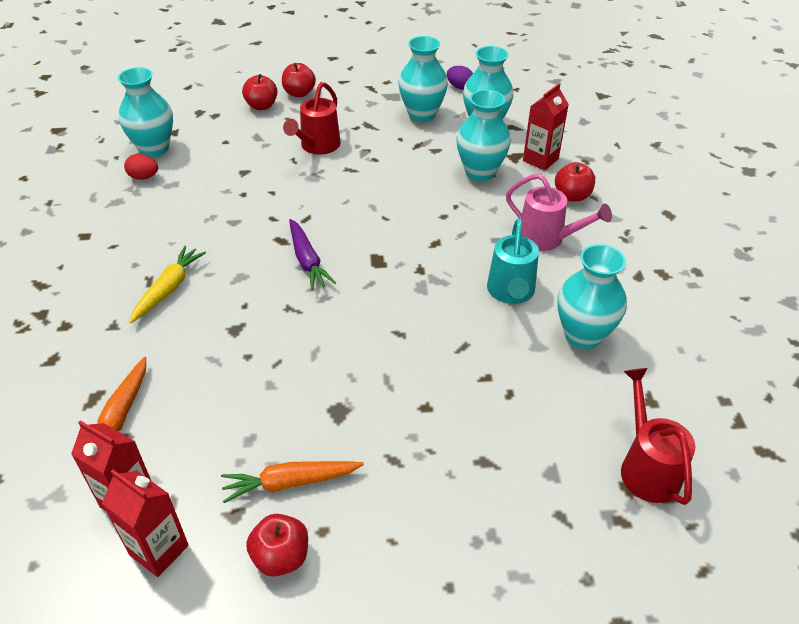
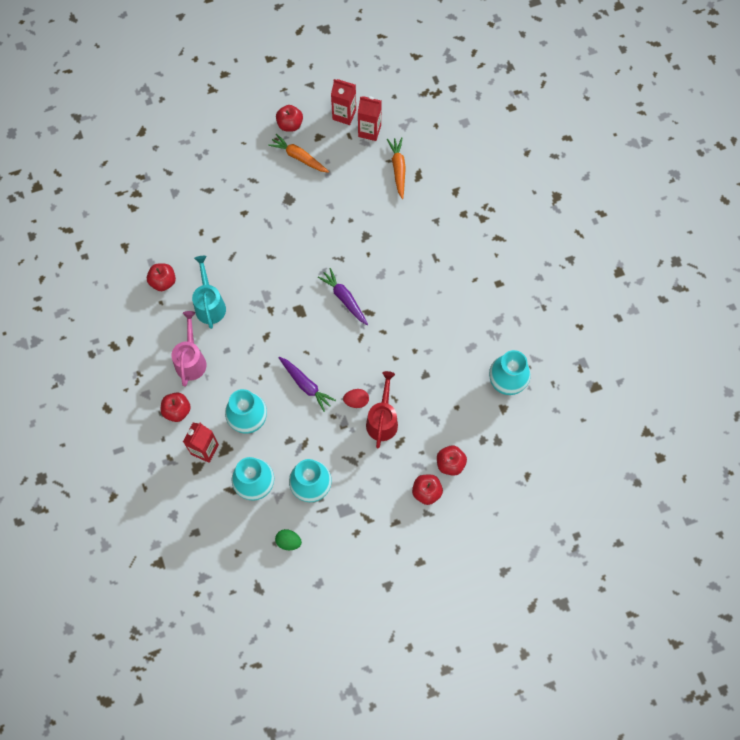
camera: 165 degrees right, 25 degrees up
(144, 177) = (494, 349): red egg -> red egg (356, 401)
(169, 289) = (419, 254): yellow carrot -> none
(290, 482) = (299, 157): orange carrot -> orange carrot turned 120 degrees counterclockwise
(397, 189) = (306, 385): none -> purple carrot
(459, 87) = (288, 542): purple egg -> green egg
(547, 239) = (191, 360): pink watering can -> pink watering can turned 75 degrees clockwise
(583, 335) = (163, 282): turquoise vase -> red apple
(646, 466) = (128, 207): red watering can -> none

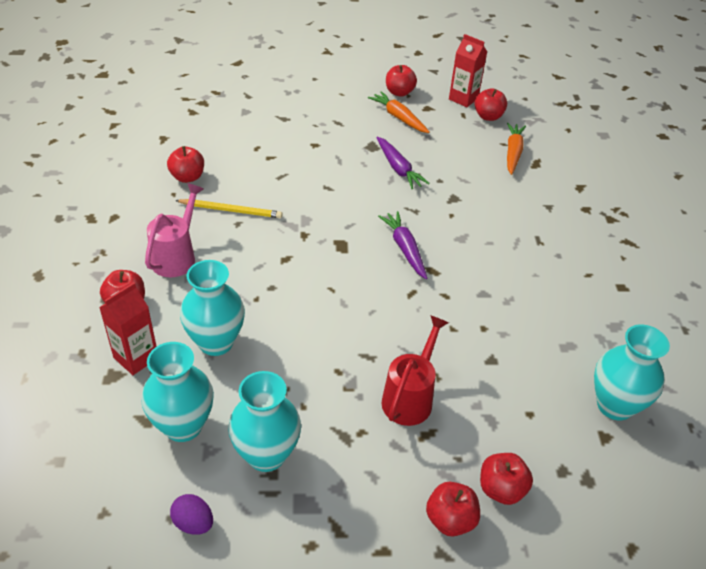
camera: 15 degrees right, 25 degrees down
(209, 304) = (231, 210): turquoise watering can -> yellow pencil
(288, 542) = (193, 523): green egg -> purple egg
(306, 385) = (315, 324): purple carrot -> purple carrot (398, 168)
(356, 401) = (379, 363): red egg -> none
(369, 131) = (488, 116): red carton -> red apple

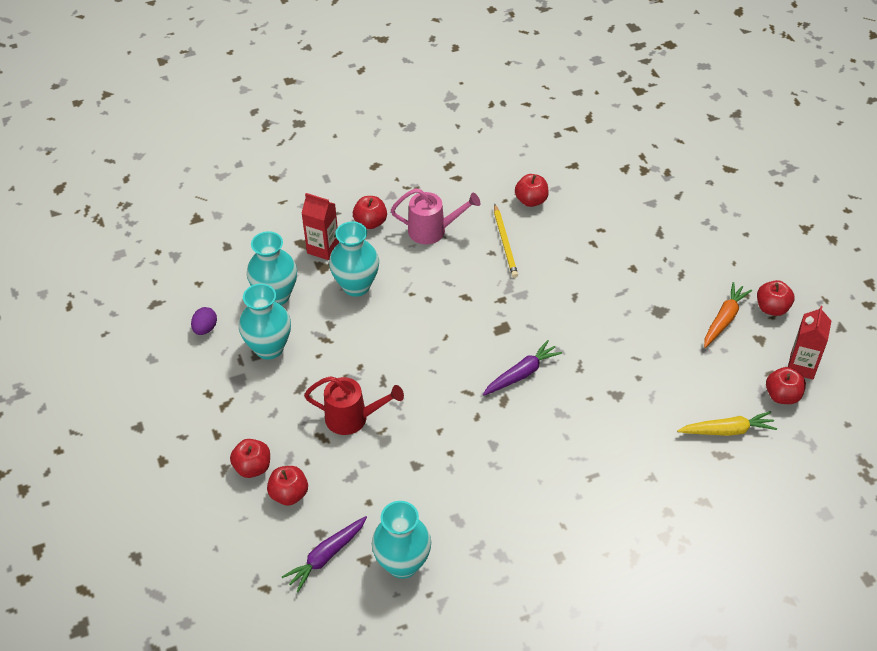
camera: 75 degrees right, 5 degrees up
(398, 168) = (636, 340): purple carrot -> purple carrot (326, 556)
(513, 153) = (727, 430): orange carrot -> yellow carrot

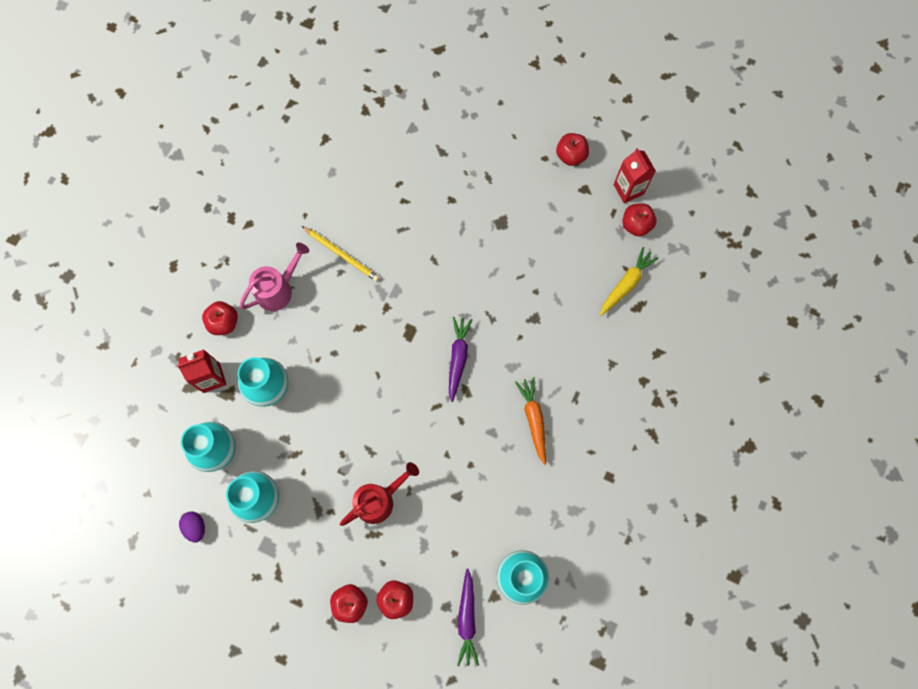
camera: 45 degrees left, 25 degrees up
(531, 200) = (324, 199): red apple -> none
(724, 319) = (549, 192): orange carrot -> orange carrot (533, 419)

